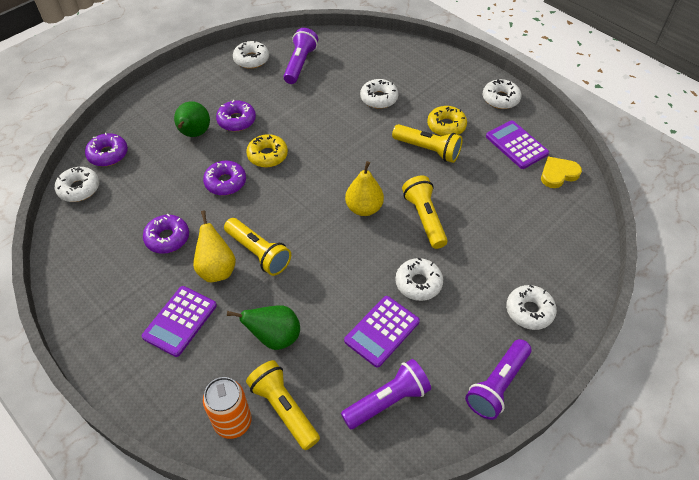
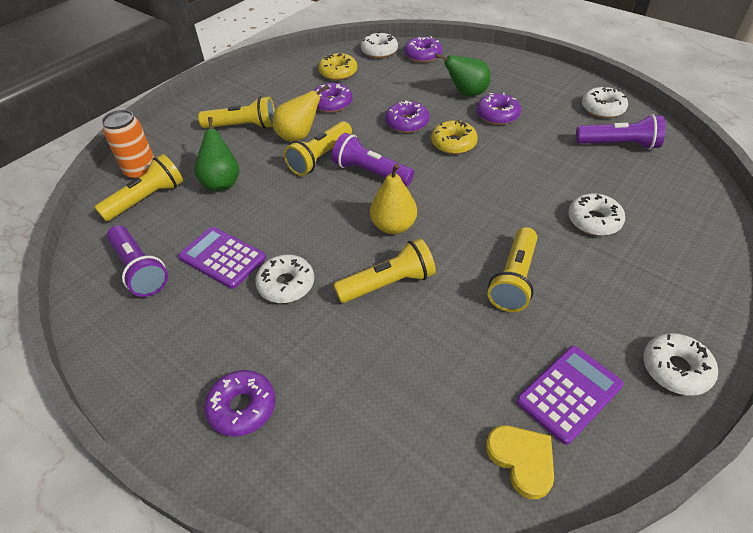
camera: 85 degrees right, 5 degrees down
(180, 321) = (243, 126): purple calculator -> yellow flashlight
(446, 126) = (572, 297): yellow donut -> yellow donut (338, 72)
(497, 385) = (138, 369): purple flashlight -> purple flashlight (370, 172)
(529, 311) = (242, 407): white donut -> purple donut

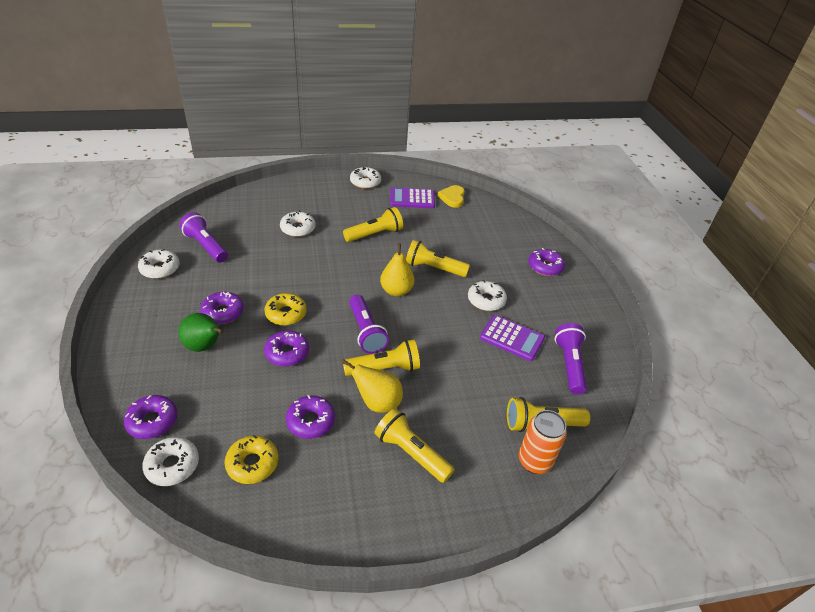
camera: 145 degrees left, 5 degrees down
(222, 182) = (474, 398): green pear -> none
(222, 257) = (512, 338): purple calculator -> purple calculator turned 45 degrees counterclockwise

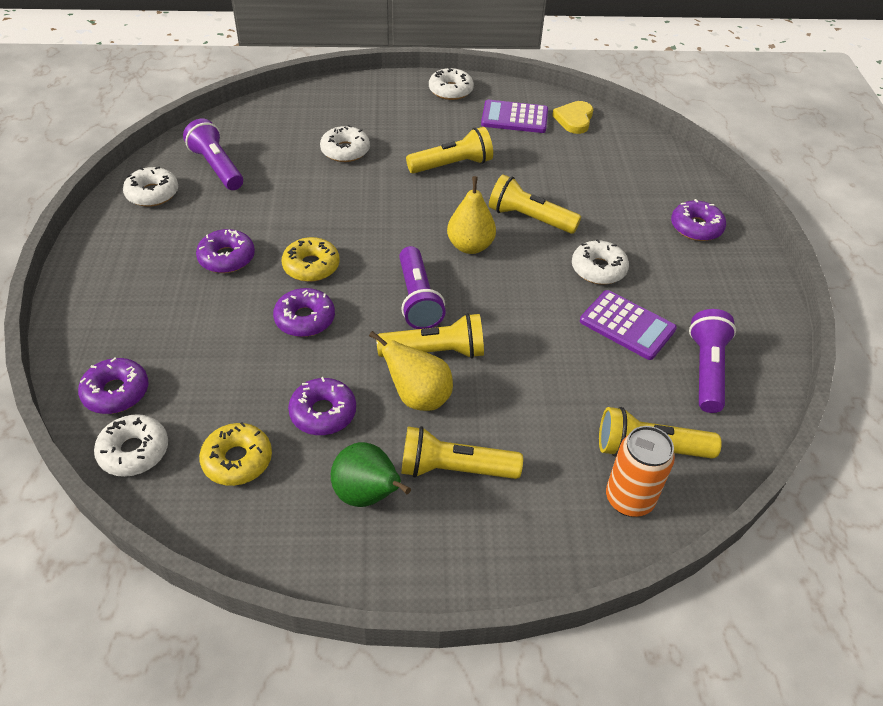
camera: 10 degrees right, 5 degrees up
(205, 346) = (197, 301): green pear -> green pear (368, 495)
(411, 453) = (454, 469): yellow flashlight -> yellow flashlight turned 45 degrees counterclockwise

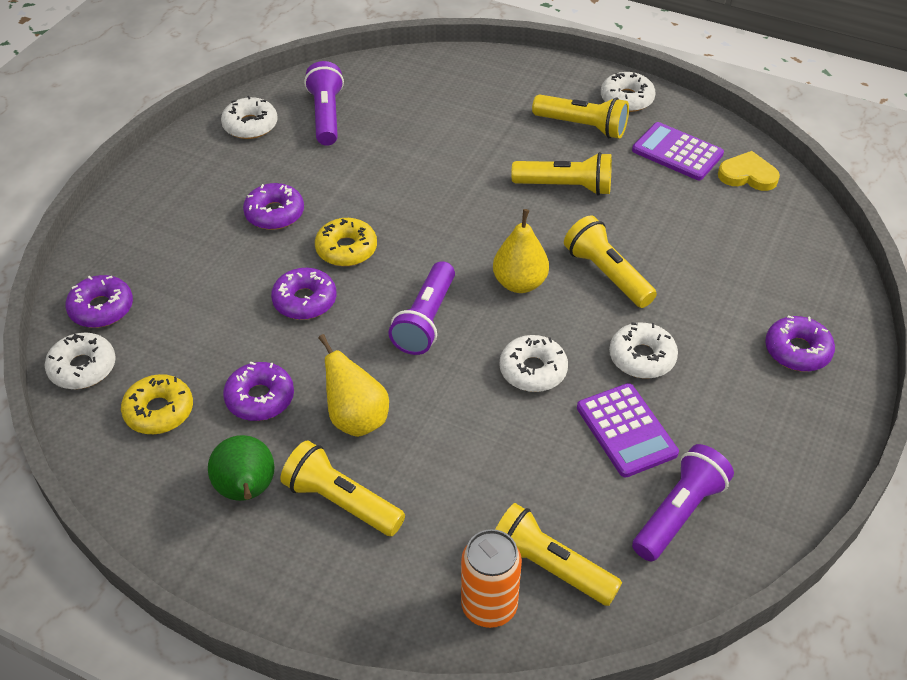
camera: 30 degrees right, 0 degrees up
(345, 151) = (463, 136): white donut -> white donut (533, 370)
(435, 352) = (405, 380): yellow flashlight -> yellow flashlight (582, 126)
(574, 119) = (747, 175): yellow heart -> yellow heart turned 60 degrees clockwise

